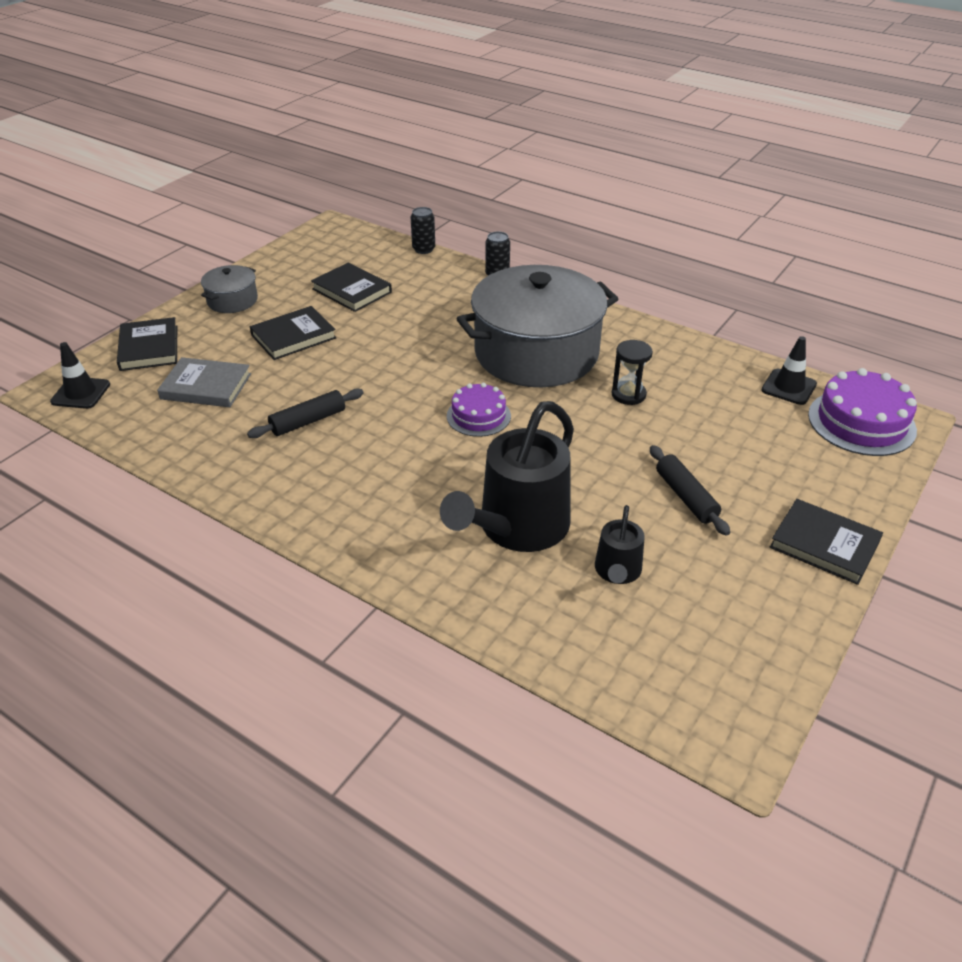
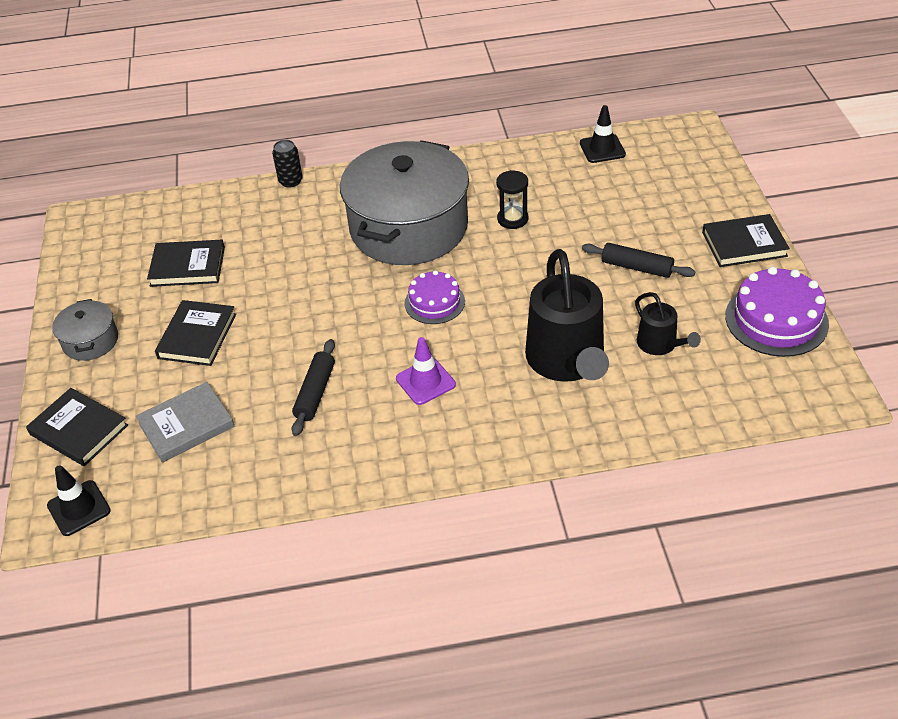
camera: 40 degrees left, 5 degrees up
(390, 466) = (425, 381): none -> purple traffic cone
(423, 249) = (196, 193): black can -> none
(861, 422) = (671, 147): purple cake -> purple cake (776, 320)

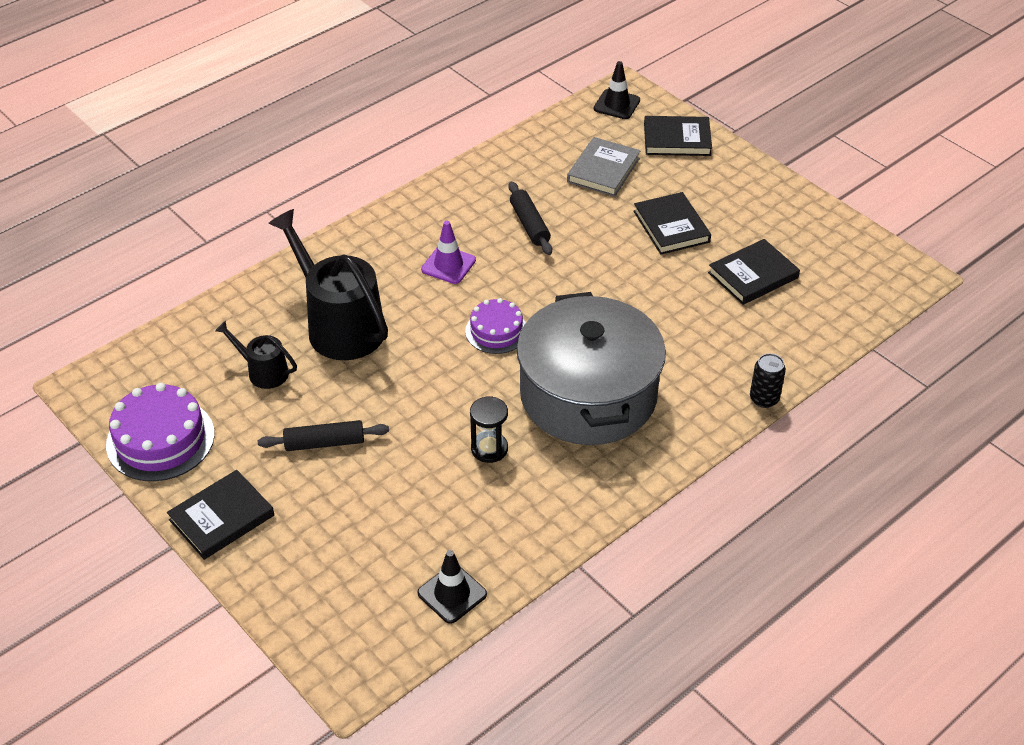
camera: 145 degrees right, 0 degrees up
(90, 341) = (751, 191): grey pot -> none

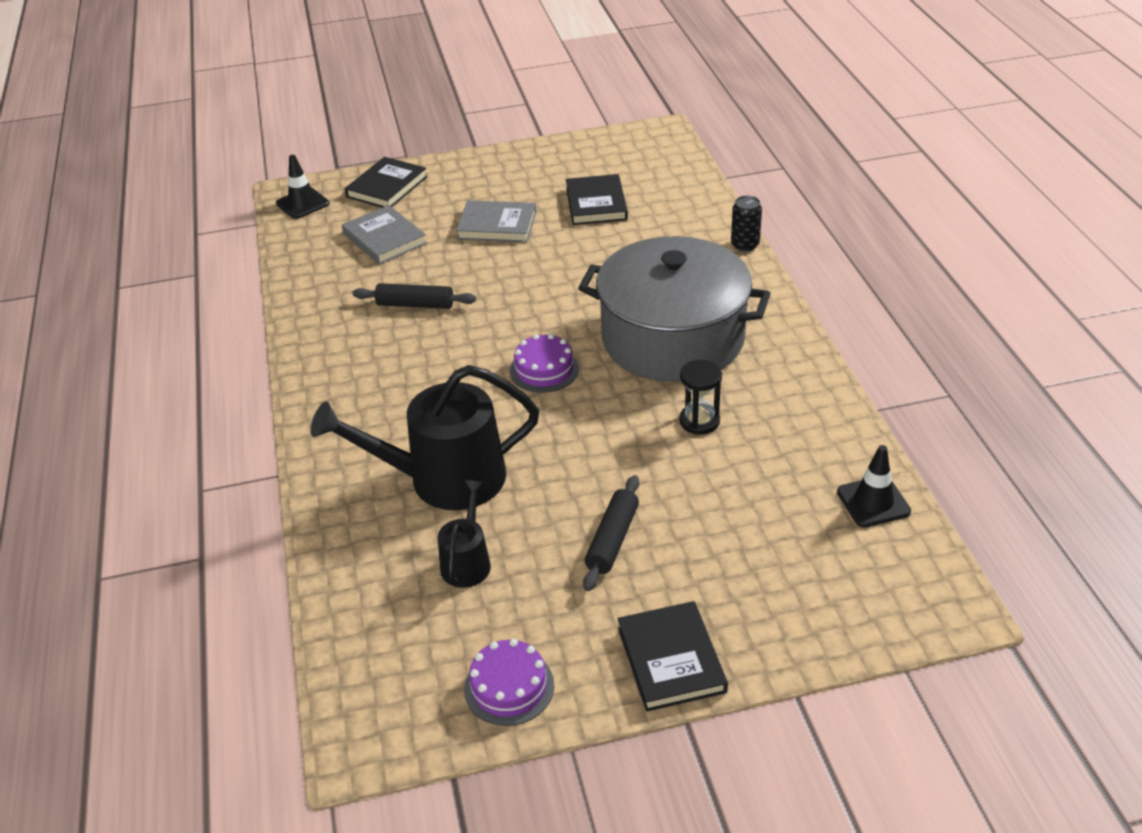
camera: 60 degrees left, 5 degrees down
(160, 439) = (509, 687): purple cake -> purple cake, size x0.63
(263, 372) = (467, 562): black watering can -> black watering can turned 135 degrees clockwise
(448, 265) = (423, 374): purple traffic cone -> none
(671, 226) = (497, 225): black book -> grey book

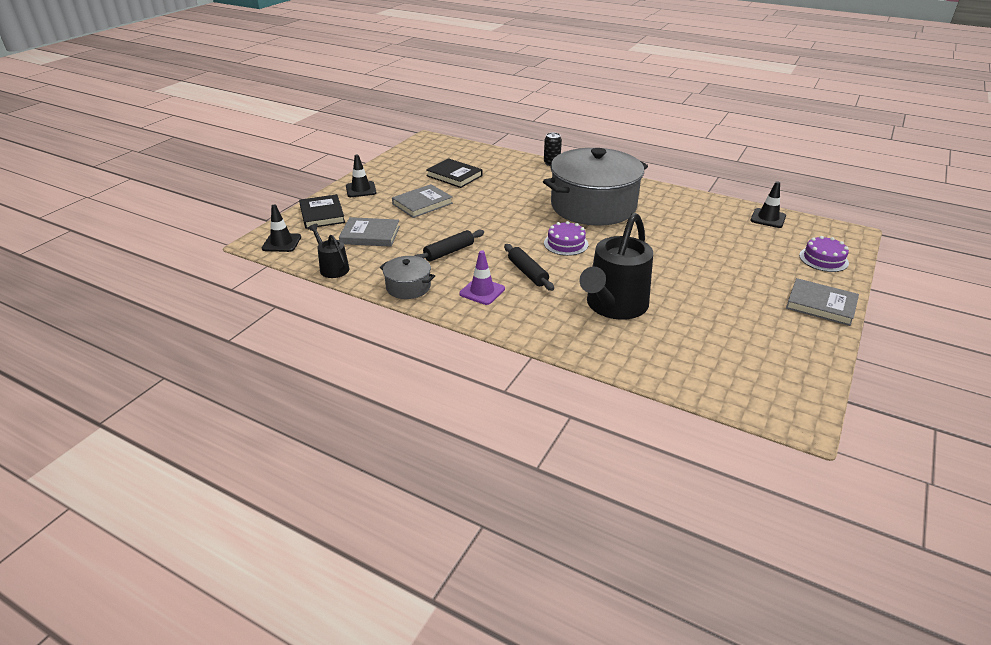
camera: 50 degrees left, 5 degrees down
(313, 323) = (408, 287): none -> grey pot
(362, 372) = (482, 291): none -> purple traffic cone
(467, 562) = (689, 327): black watering can -> black watering can (332, 268)
(471, 173) = (361, 189): none -> black traffic cone
(509, 687) = (798, 355): purple cake -> purple cake (823, 259)
(612, 540) = (721, 283): black rolling pin -> black rolling pin (527, 273)
(671, 659) = (821, 305): black book -> grey book
(699, 421) = (663, 227): black hourglass -> none

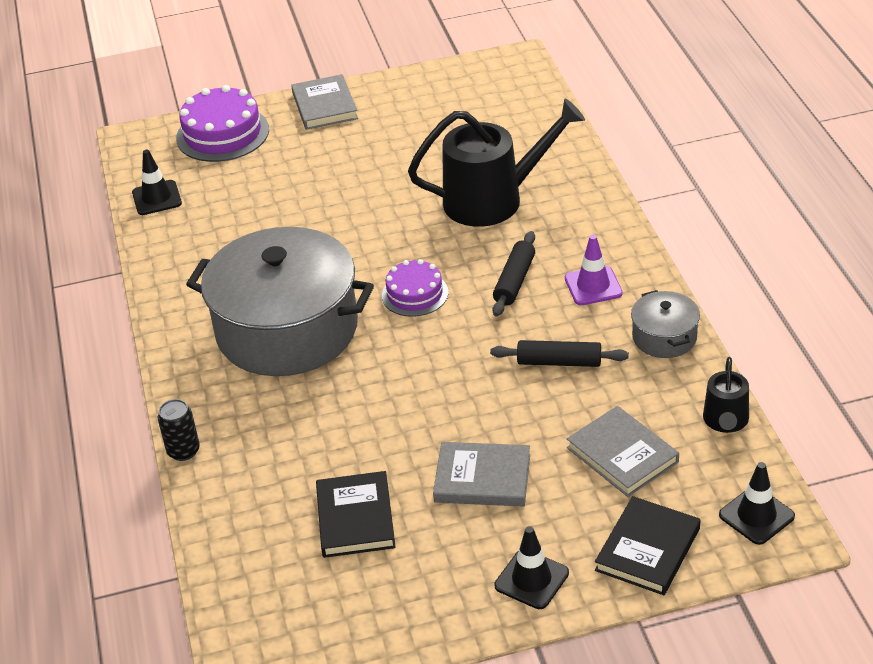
camera: 130 degrees left, 5 degrees up
(823, 259) = (222, 134): purple cake -> purple cake, size x1.59

